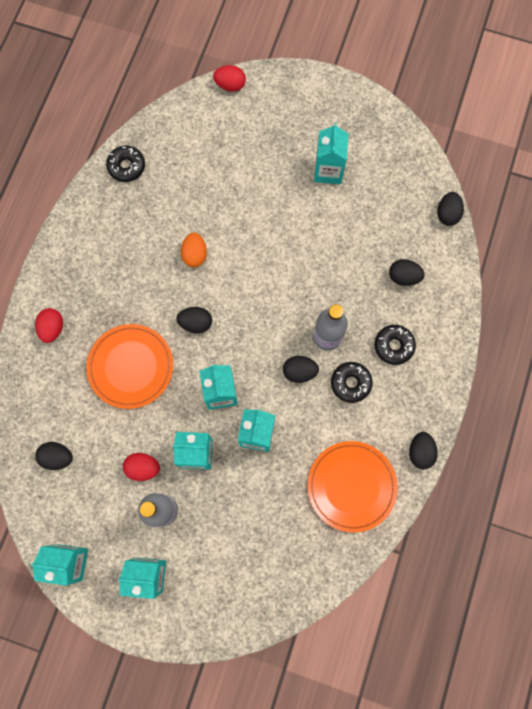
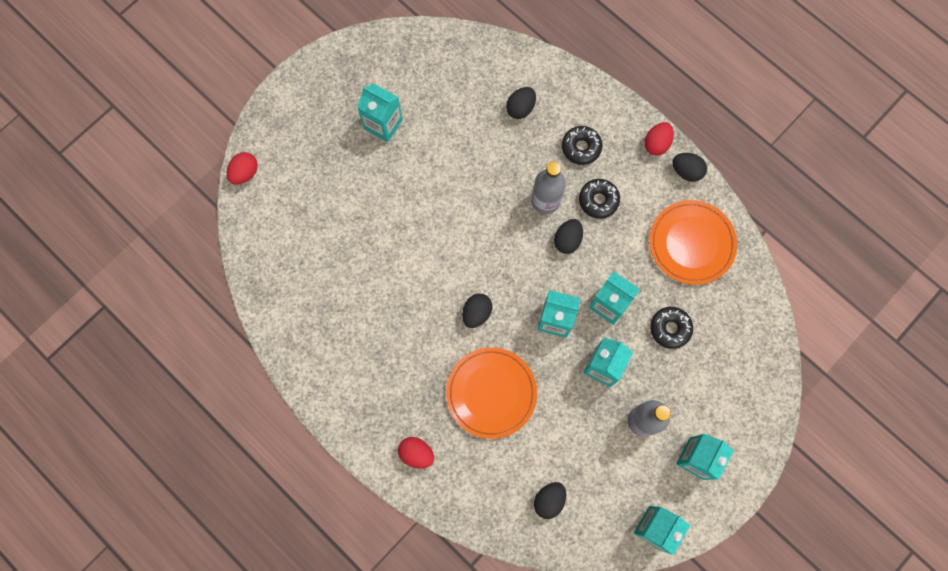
camera: 65 degrees left, 0 degrees up
(126, 166) = (280, 310): black donut -> black donut (670, 328)
(143, 468) = (595, 422): red egg -> red egg (656, 144)
(195, 255) = (407, 284): orange egg -> none
(447, 214) = (479, 42): black egg -> none

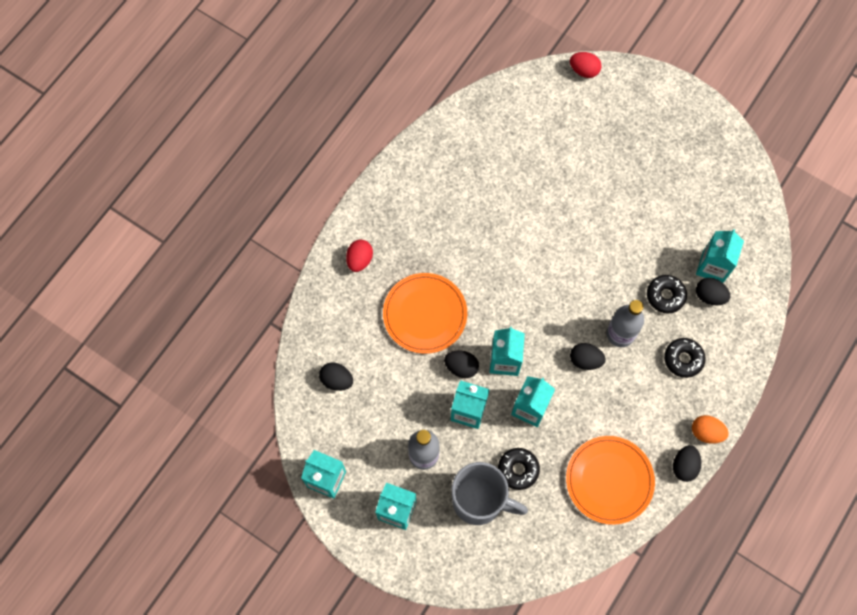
camera: 80 degrees right, 5 degrees down
(383, 124) = (660, 176): turquoise carton -> turquoise carton (712, 267)
(476, 313) = (496, 289): black egg -> black egg (461, 367)
(598, 200) = (632, 383): black donut -> black donut (665, 296)
(656, 144) = (706, 432): red egg -> orange egg
(696, 372) = (479, 501): none -> grey mug

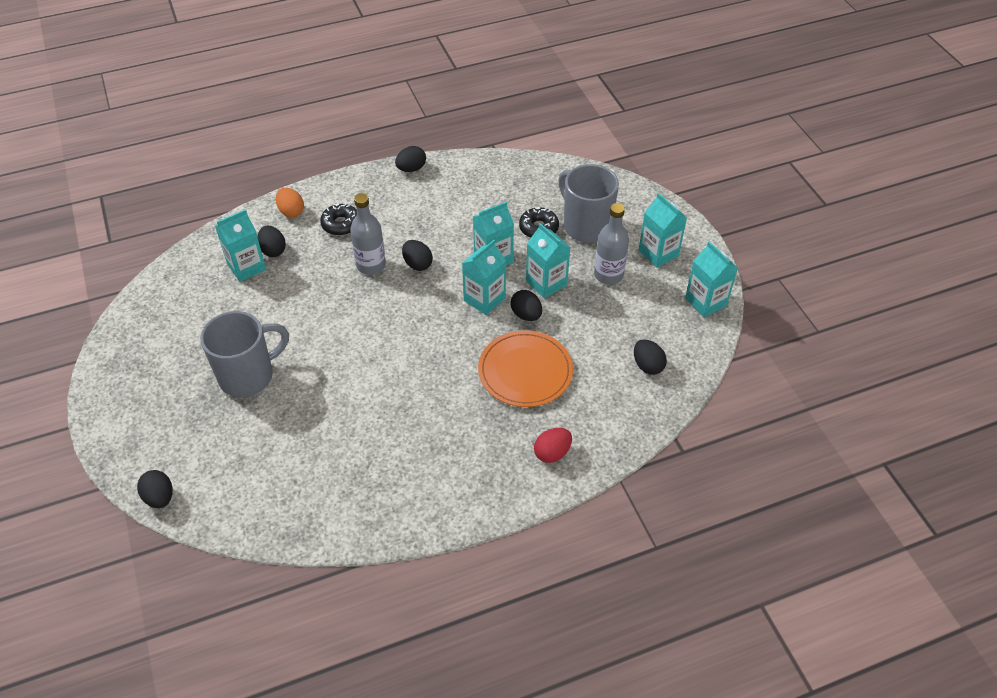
camera: 145 degrees left, 20 degrees down
(584, 70) = (160, 497): red egg -> black egg
(609, 480) = (474, 188): orange plate -> none
(615, 181) = (248, 376): none -> grey mug
(665, 296) = (307, 269): black donut -> none
(706, 432) = (374, 177): orange egg -> orange egg (291, 211)

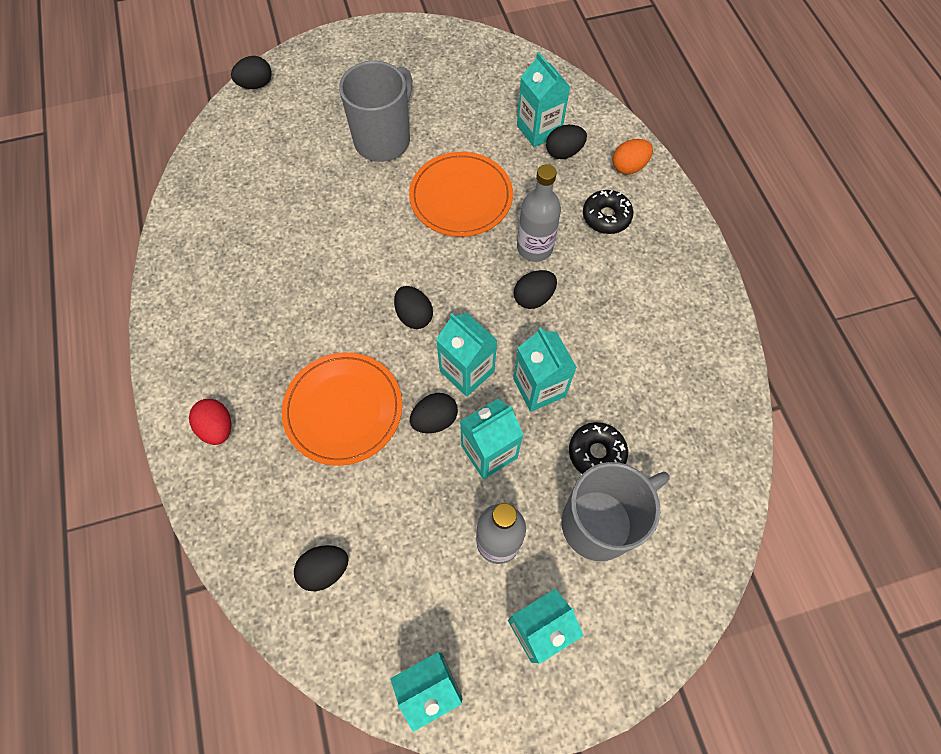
camera: 95 degrees right, 15 degrees up
(248, 376) = (384, 140): grey mug -> grey mug turned 120 degrees counterclockwise
(318, 314) = (461, 197): none -> orange plate
(411, 169) = (714, 296): black egg -> black egg (414, 316)

